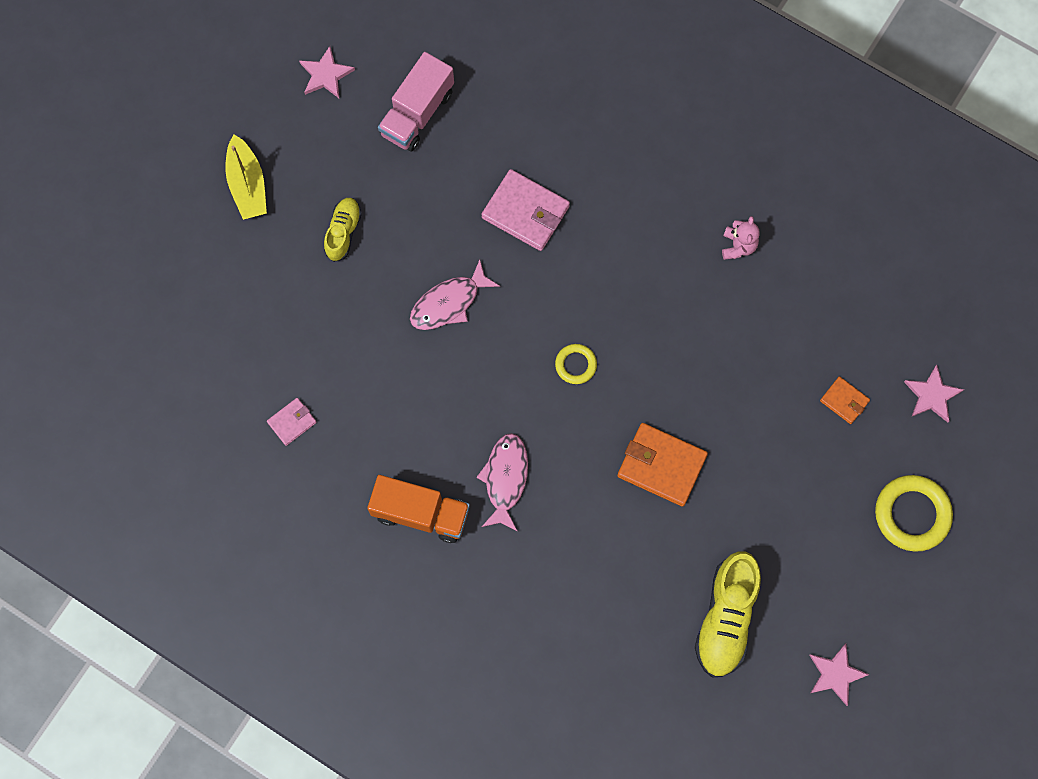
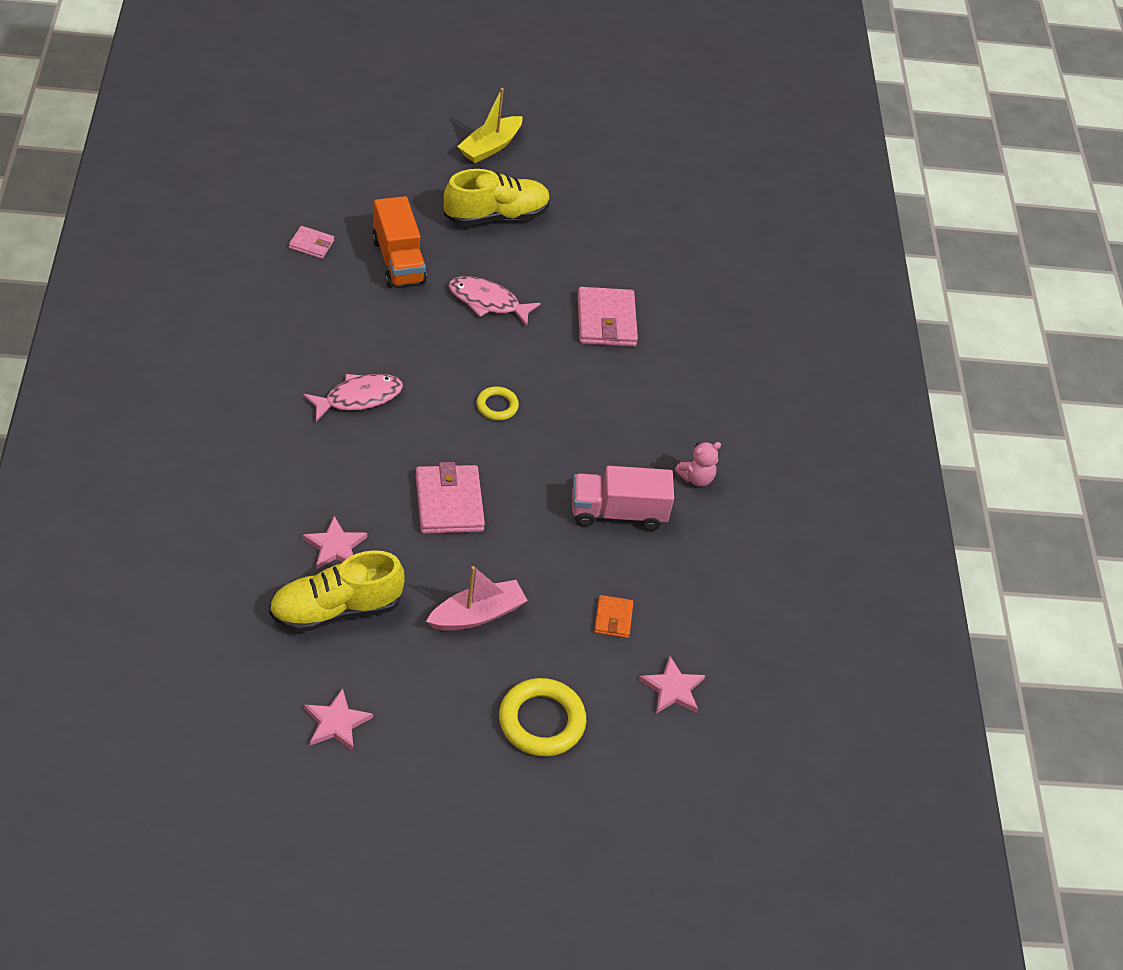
camera: 50 degrees right, 25 degrees down
(326, 75) = (618, 157): pink star -> pink star (335, 546)
(343, 232) = (496, 215): yellow shoe -> yellow shoe, size x1.71
(417, 113) = (633, 222): pink truck -> pink truck (618, 512)
(420, 513) = (288, 353): orange truck -> orange truck (398, 261)
(661, 465) = (449, 503): orange wallet -> pink wallet
(787, 507) = (477, 614): none -> pink boat

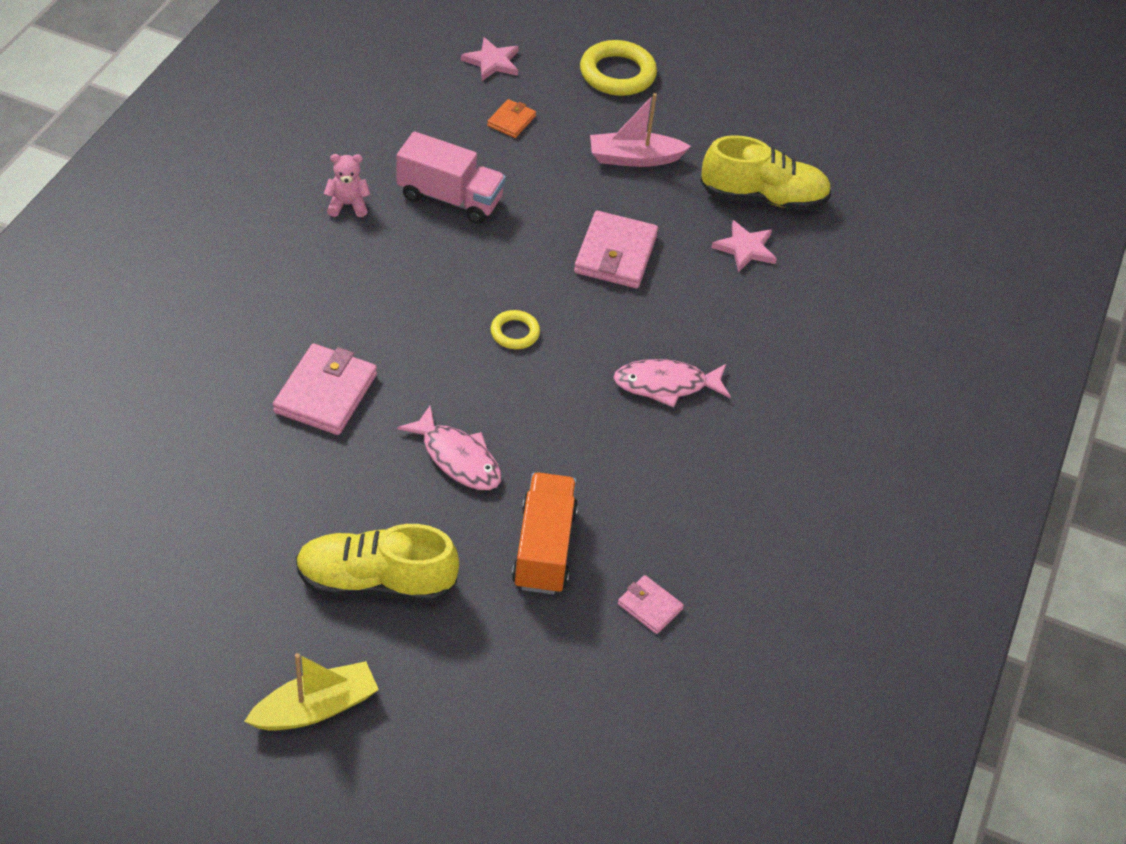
camera: 155 degrees left, 0 degrees up
(336, 722) = (791, 121): pink star -> none

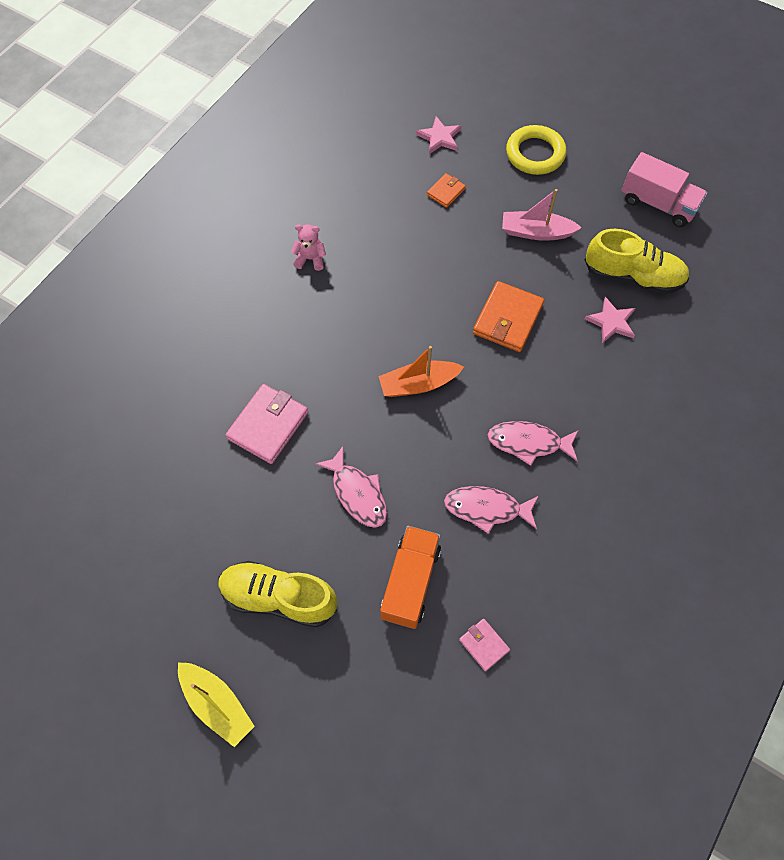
camera: 15 degrees right, 15 degrees up
(315, 708) = (217, 704): yellow boat -> yellow boat turned 60 degrees clockwise
(450, 198) = (388, 258): pink truck -> pink truck (658, 204)
(515, 333) = (418, 384): yellow ring -> orange boat
(615, 254) = (508, 319): pink wallet -> orange wallet
(626, 460) = (487, 508): none -> pink fish

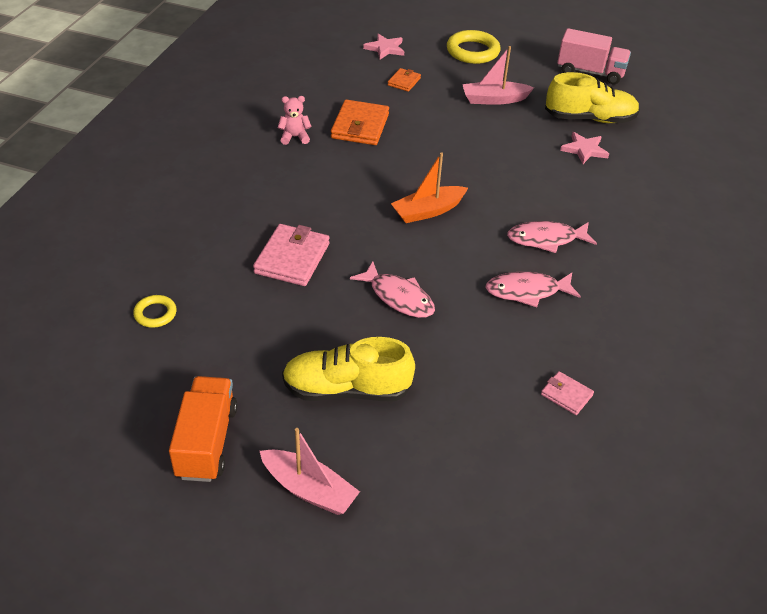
camera: 15 degrees left, 20 degrees down
(126, 473) = (155, 314): none -> yellow ring
(217, 704) = (309, 489): yellow boat -> pink boat
(410, 582) = (475, 357): orange truck -> orange truck (207, 442)
(508, 319) = (492, 158): orange wallet -> orange wallet (360, 126)

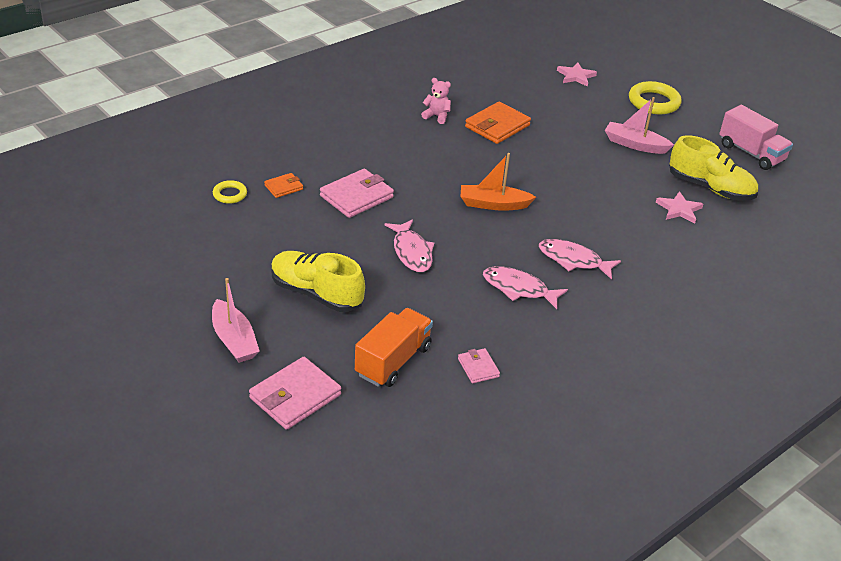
camera: 30 degrees right, 5 degrees down
(207, 442) = (194, 283): orange truck -> orange truck (393, 361)
(404, 82) = (567, 106): orange wallet -> orange wallet (283, 187)
(429, 523) = (295, 396): none -> pink wallet

